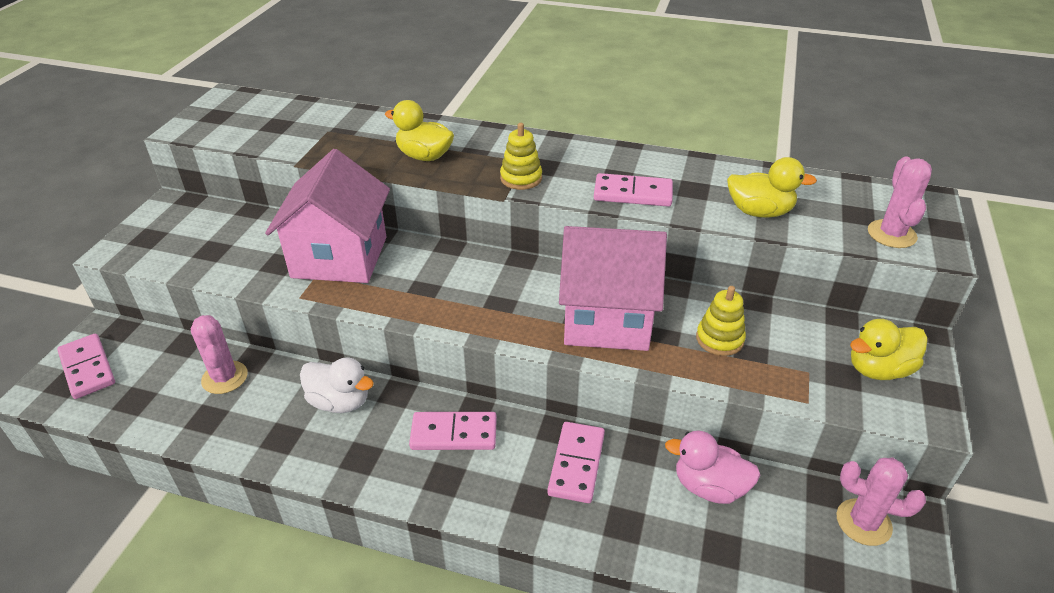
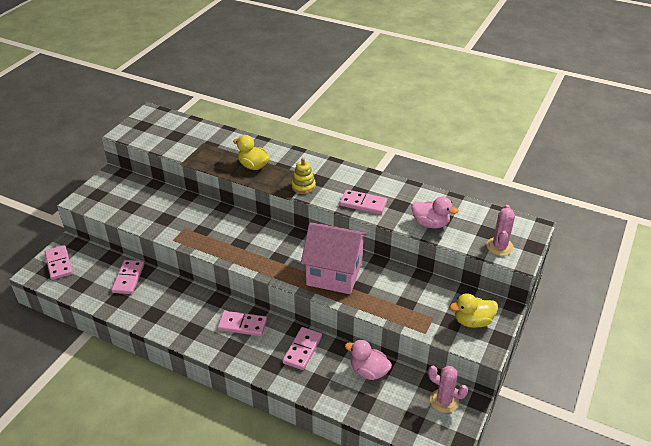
camera: 10 degrees right, 0 degrees up
(225, 377) = (128, 278): pink cactus -> pink domino
(339, 257) = (198, 219): pink house -> none
(340, 402) = (186, 300): white duck -> none
(719, 339) = (392, 293): yellow stacking toy -> none
(759, 212) = (430, 224): yellow duck -> pink duck

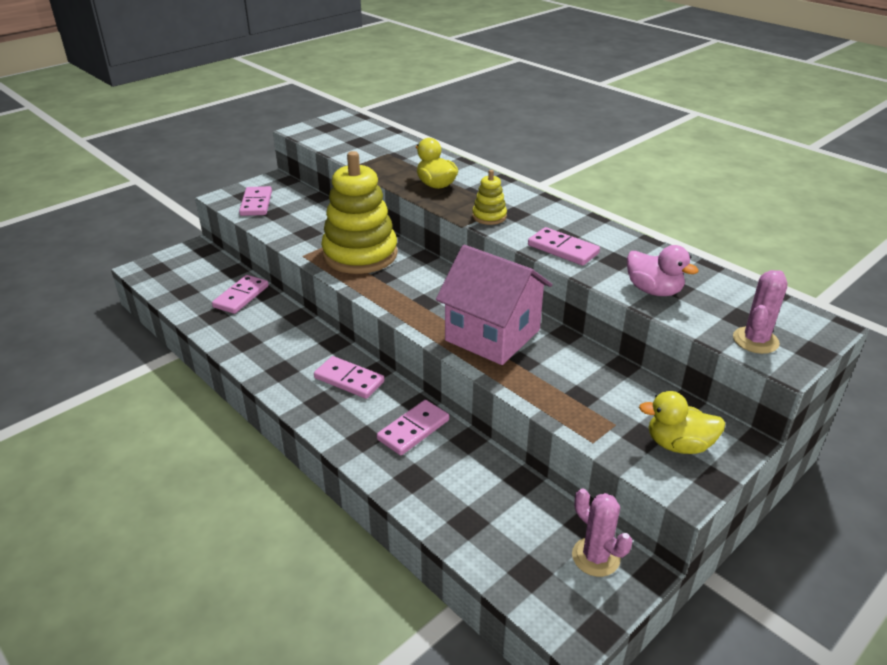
camera: 20 degrees right, 5 degrees down
(59, 264) = (173, 265): pink domino -> pink domino (256, 203)
(214, 229) = (360, 254): none -> yellow stacking toy
(369, 371) = (495, 483): pink duck -> none

